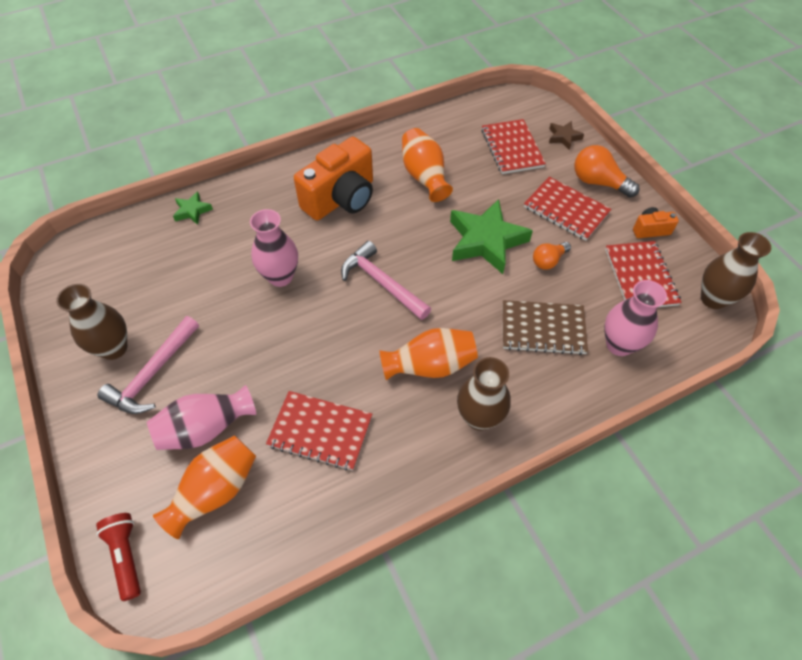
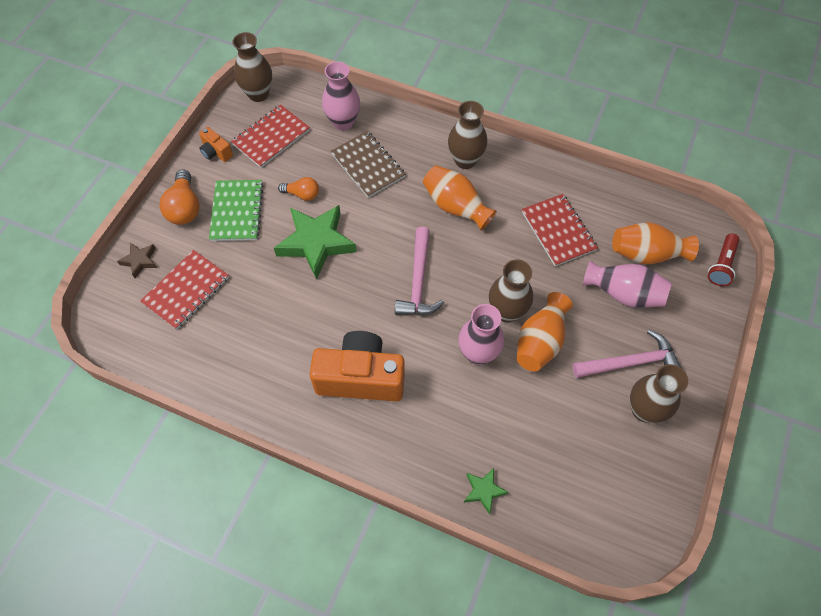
camera: 130 degrees left, 5 degrees up
(291, 322) = (506, 312): none -> brown vase
(424, 176) = (278, 333): orange vase -> orange vase (540, 341)
(566, 210) = (237, 211): red notebook -> green notebook

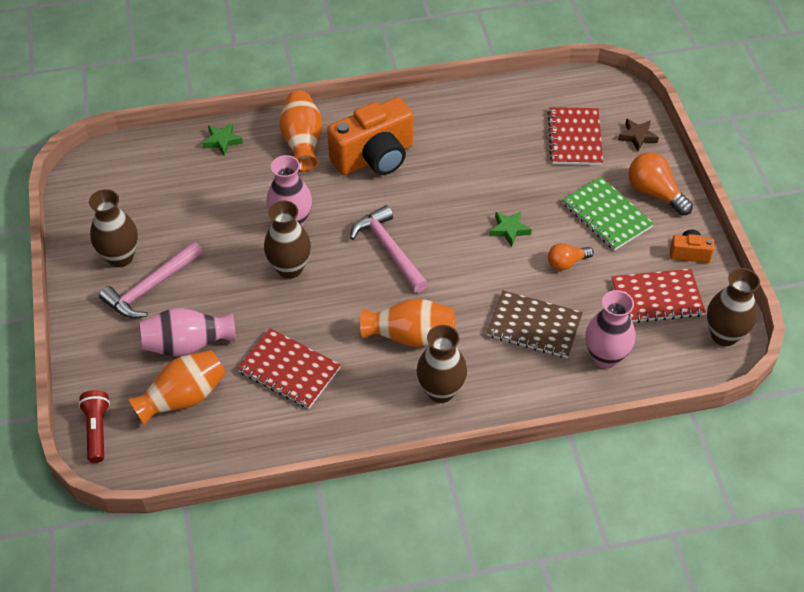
camera: 145 degrees right, 10 degrees down
(271, 137) = (657, 298): red notebook -> red notebook turned 75 degrees clockwise
(316, 243) = (509, 230): green star -> green star, size x0.48
(540, 341) = (243, 261): orange vase -> orange vase (302, 142)

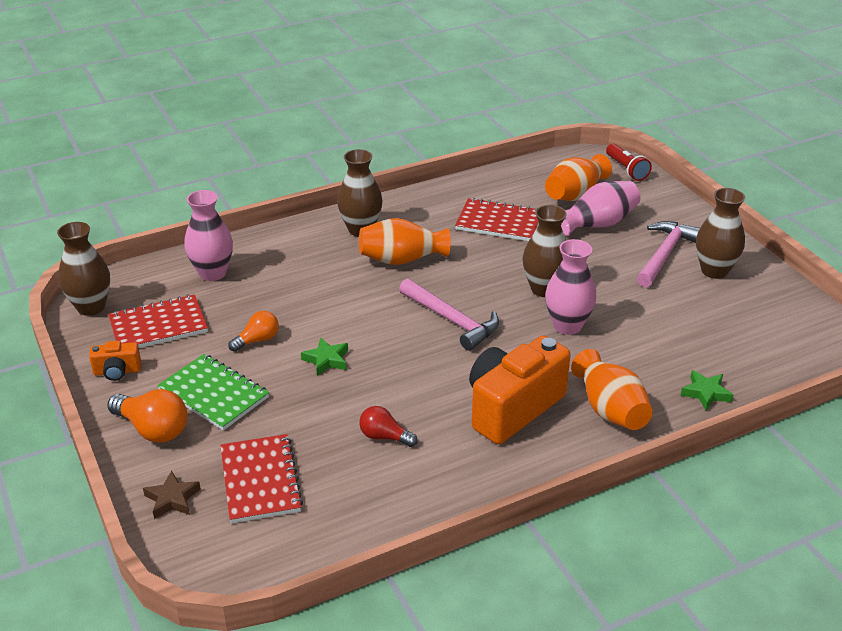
camera: 165 degrees right, 15 degrees down
(479, 153) = (384, 437): none -> red light bulb
(534, 326) = (284, 284): brown notebook -> none

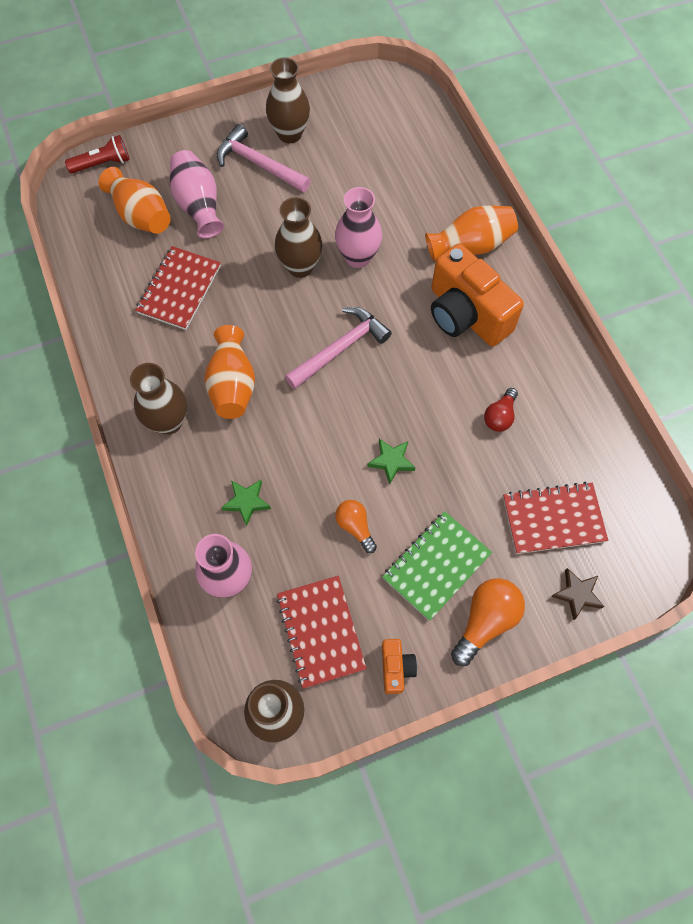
camera: 85 degrees left, 30 degrees up
(706, 393) = (453, 178): green star -> green star (246, 502)

